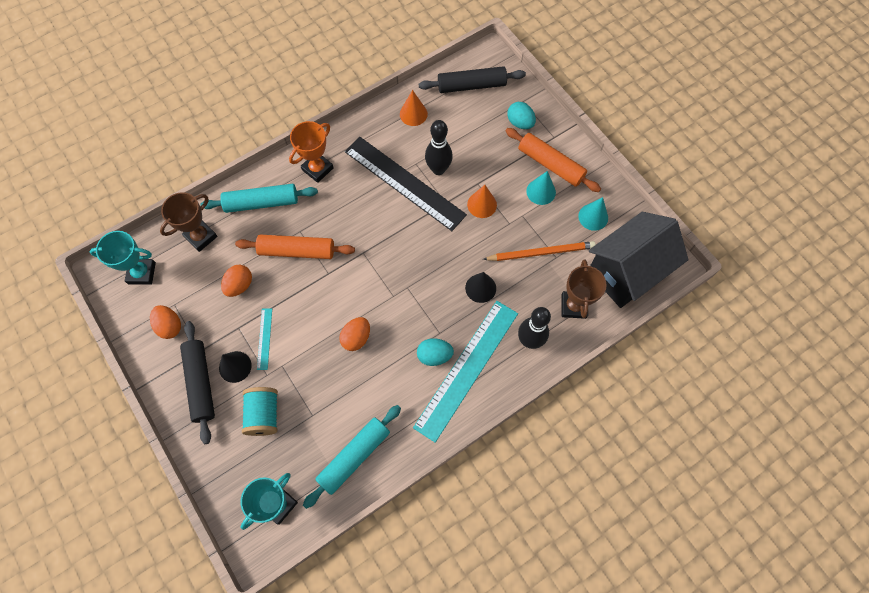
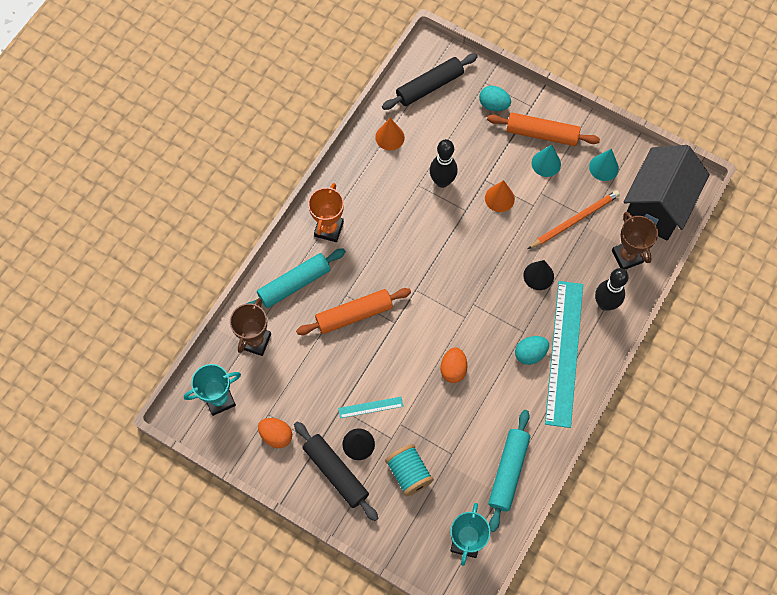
camera: 25 degrees left, 0 degrees up
(239, 285) = (319, 370): orange egg -> none
(264, 338) = (370, 407): turquoise ruler -> turquoise ruler turned 75 degrees counterclockwise
(404, 183) = (418, 208): black ruler -> none

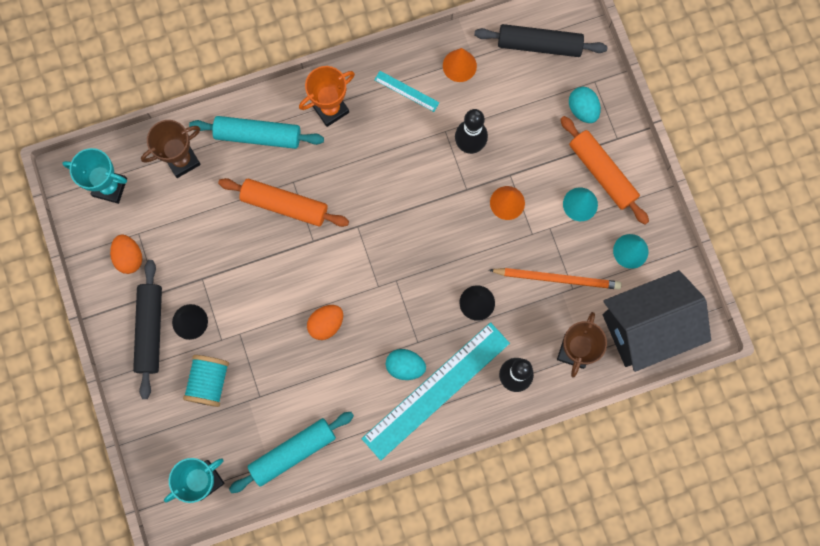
camera: 40 degrees right, 10 degrees up
(370, 407) = (227, 298): turquoise ruler -> turquoise ruler (406, 91)

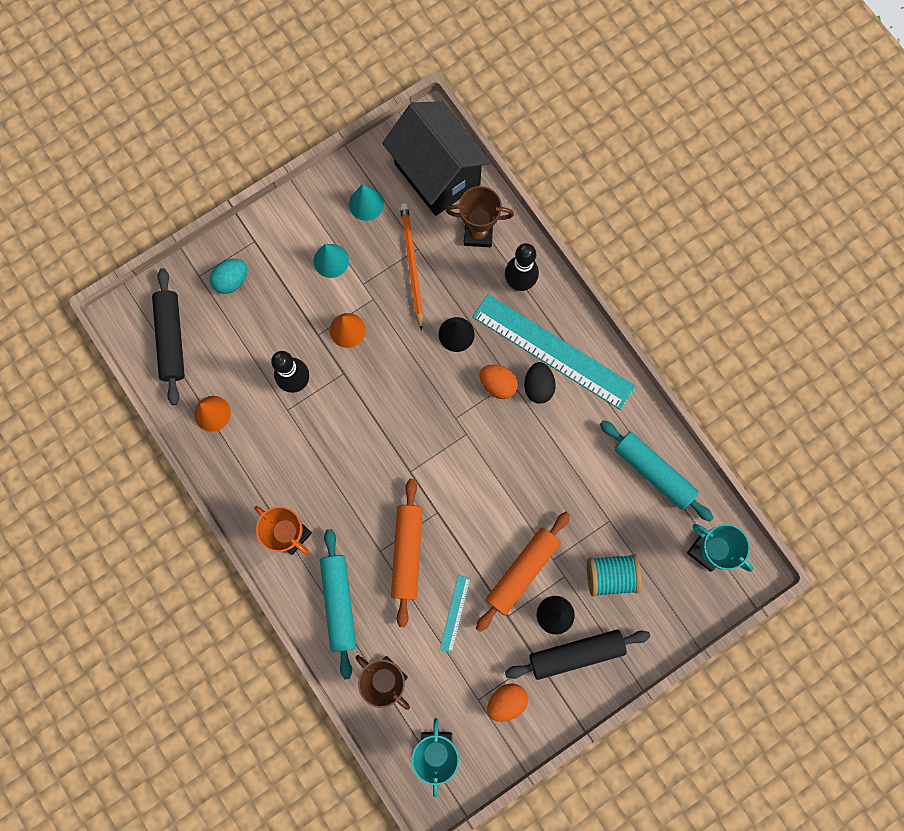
camera: 105 degrees left, 0 degrees up
(326, 324) = (518, 475): orange egg -> orange egg (498, 384)
(405, 366) = (538, 386): turquoise egg -> black egg
(406, 91) = (253, 460): turquoise ruler -> turquoise ruler (455, 613)
(602, 173) = (294, 247): orange rolling pin -> orange rolling pin (522, 571)

